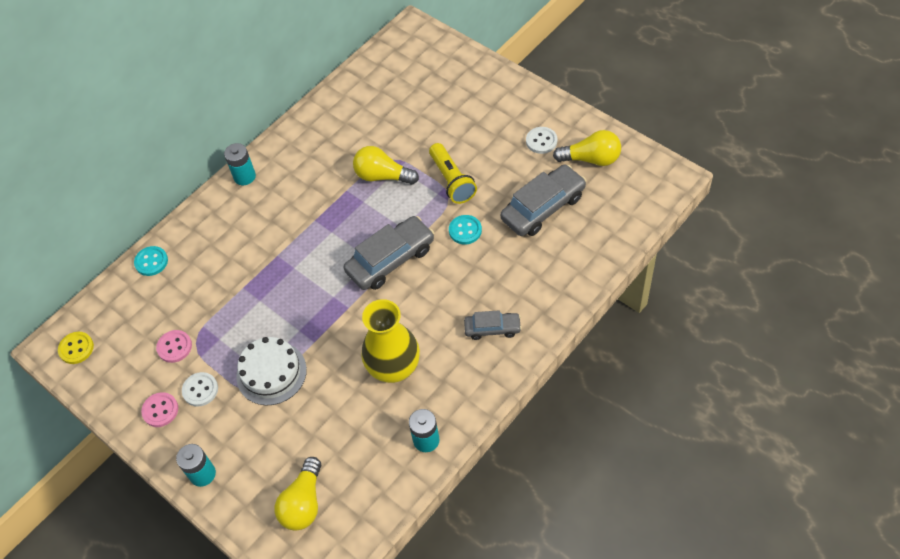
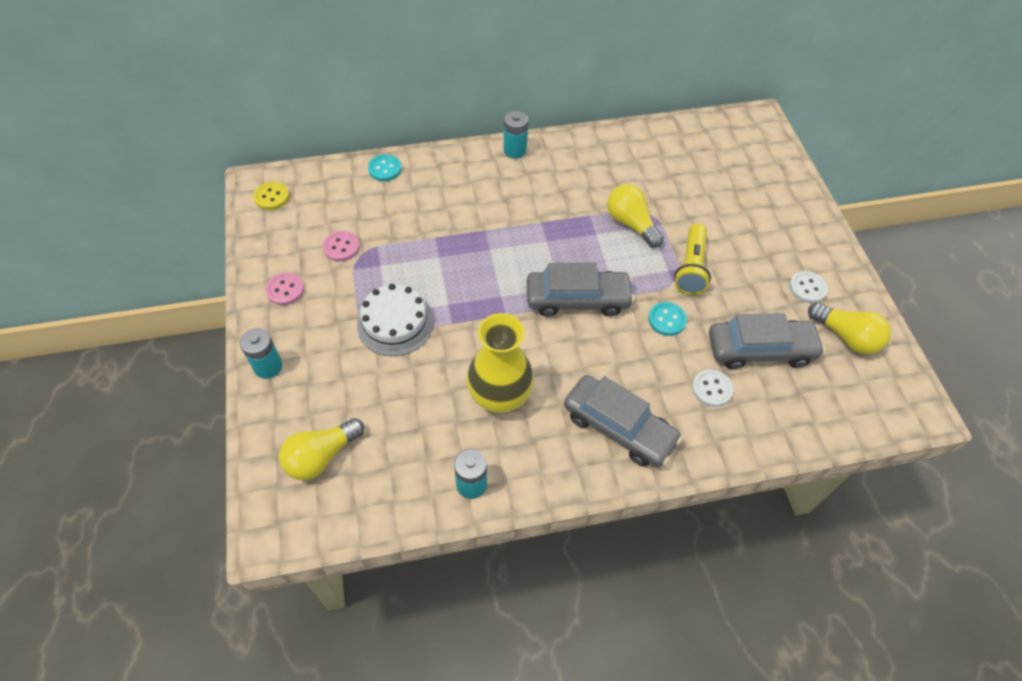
camera: 30 degrees right, 0 degrees up
(200, 390) = (329, 296): white button -> white button (711, 389)
(492, 329) = (618, 427): grey car -> grey car, size x1.75

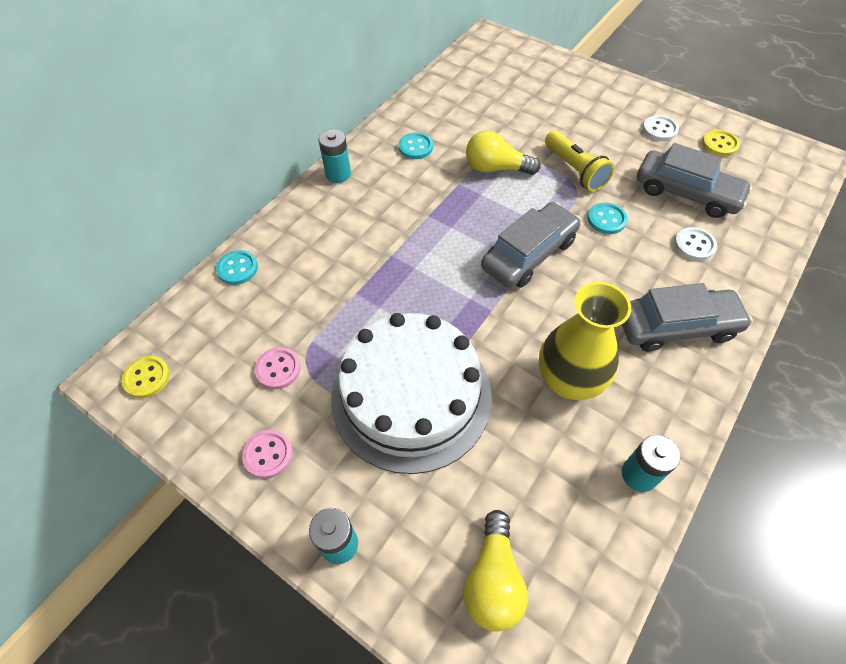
camera: 40 degrees left, 0 degrees up
(395, 323) = (411, 395): white cake -> white cake, size x1.74
(591, 168) = (415, 147): none -> turquoise button
(760, 349) = (686, 193): grey car -> grey car turned 75 degrees clockwise
(846, 336) = (719, 144): yellow light bulb -> yellow button

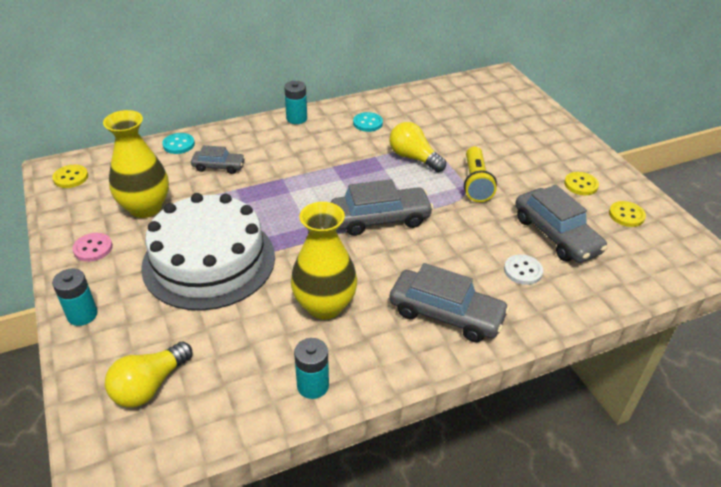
camera: 30 degrees right, 15 degrees down
(278, 369) = (145, 208): pink button -> yellow vase
(310, 274) = (219, 166): none -> grey car
(606, 219) = (466, 224): turquoise button -> none
(659, 129) = (581, 185): white button -> yellow button

